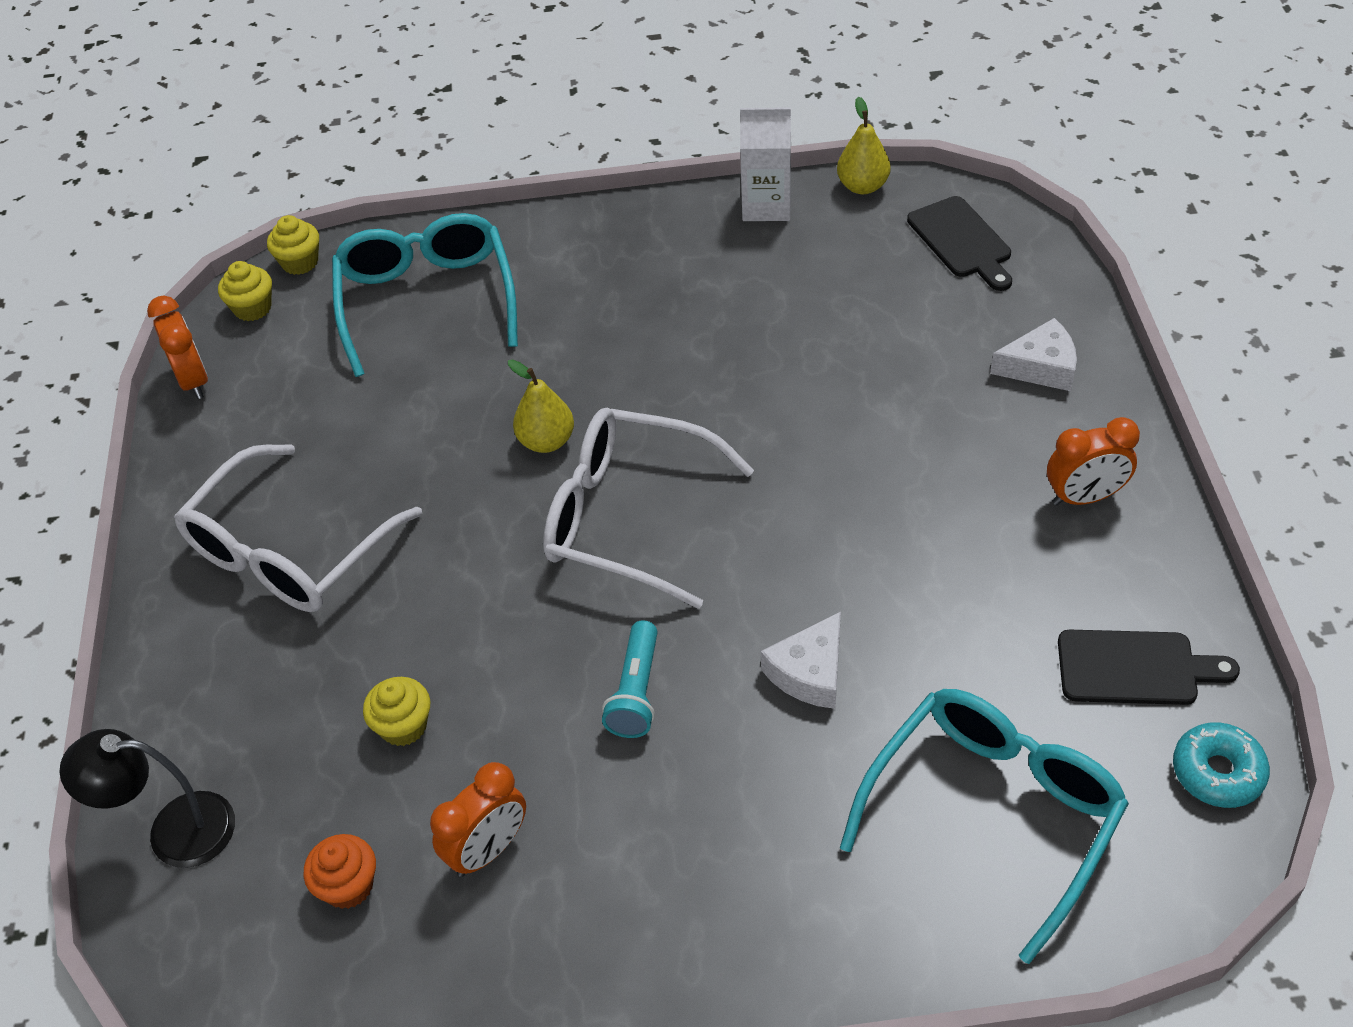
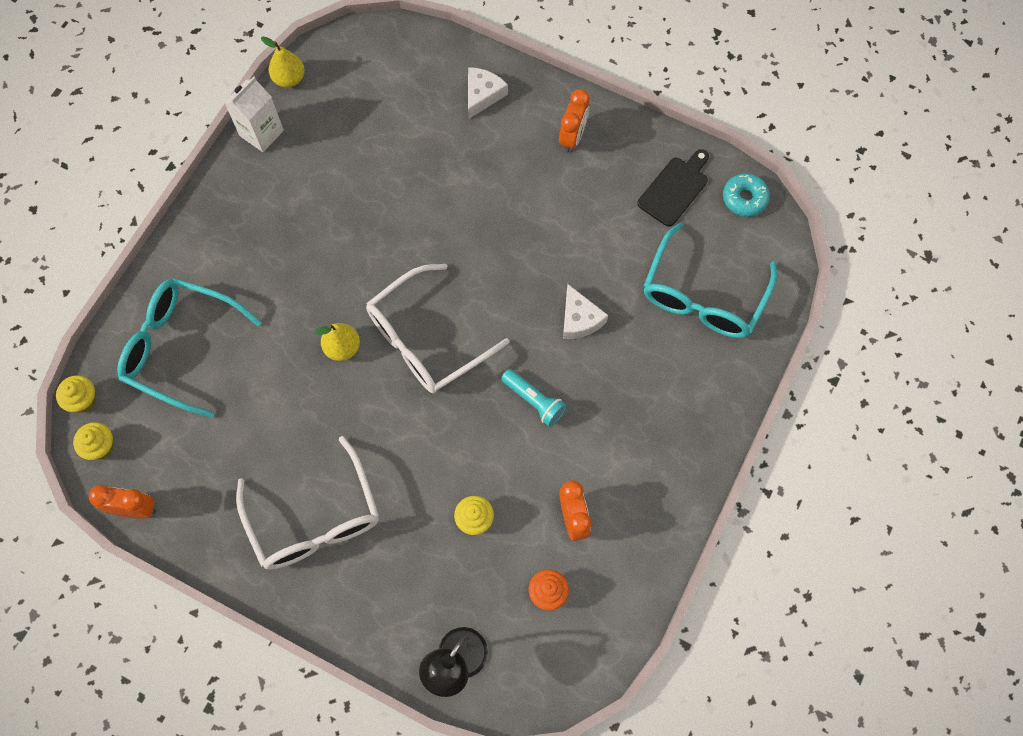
camera: 60 degrees left, 20 degrees up
(962, 241) = (371, 64): black cutting board -> none
(993, 813) = (703, 296): turquoise glasses -> turquoise glasses turned 135 degrees counterclockwise

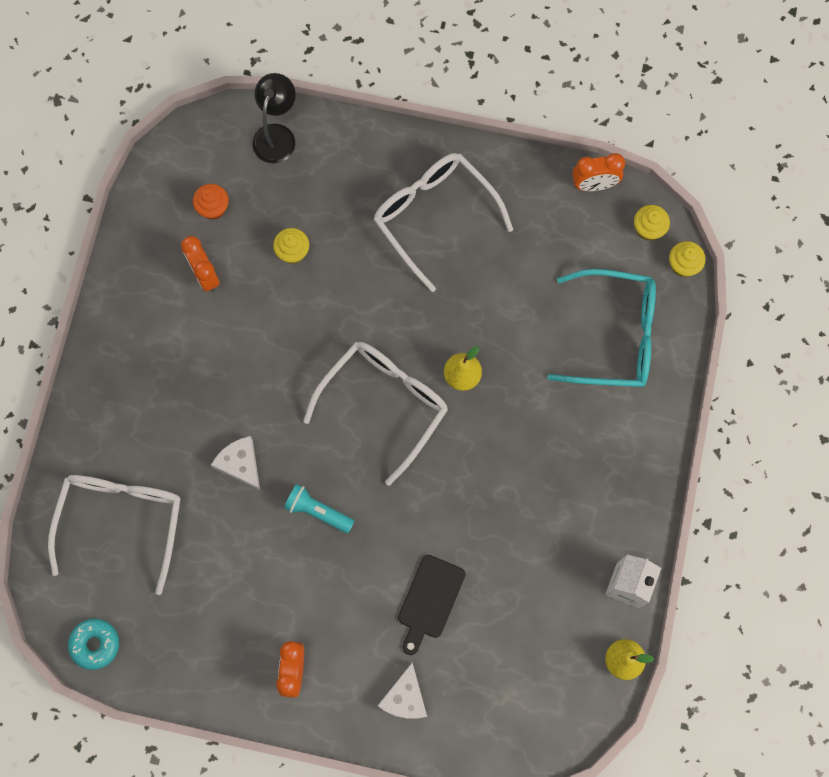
camera: 165 degrees right, 5 degrees up
(534, 401) = (265, 371): turquoise flashlight -> turquoise flashlight (317, 511)
(674, 189) = (171, 636): black cutting board -> black cutting board (430, 600)
(703, 296) = (122, 520): turquoise glasses -> white glasses

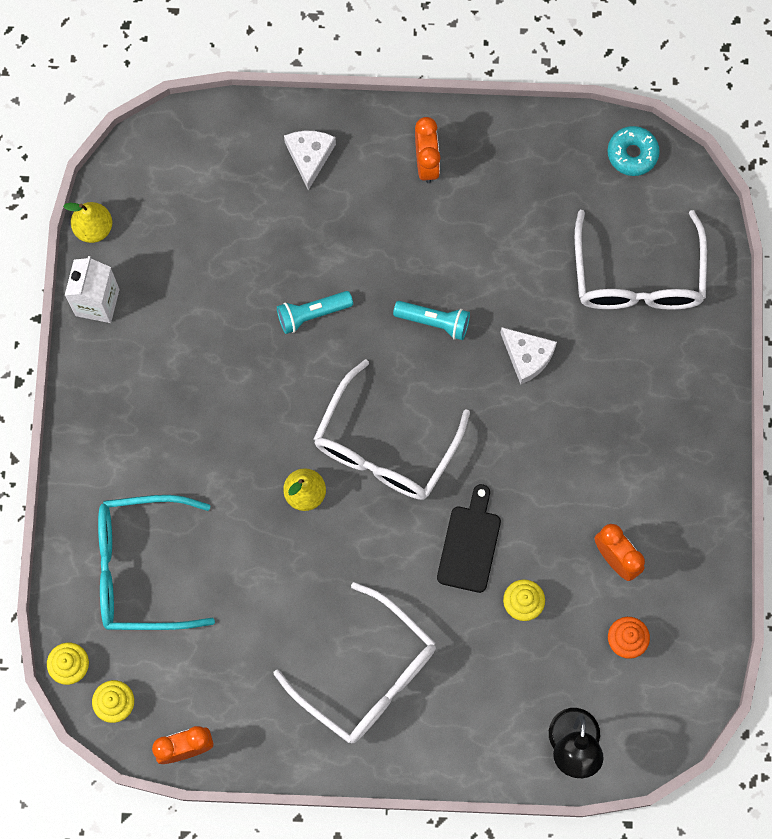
camera: 170 degrees right, 0 degrees up
(428, 538) = (312, 314): none -> turquoise flashlight
(430, 600) = (300, 252): black cutting board -> black cutting board (469, 544)

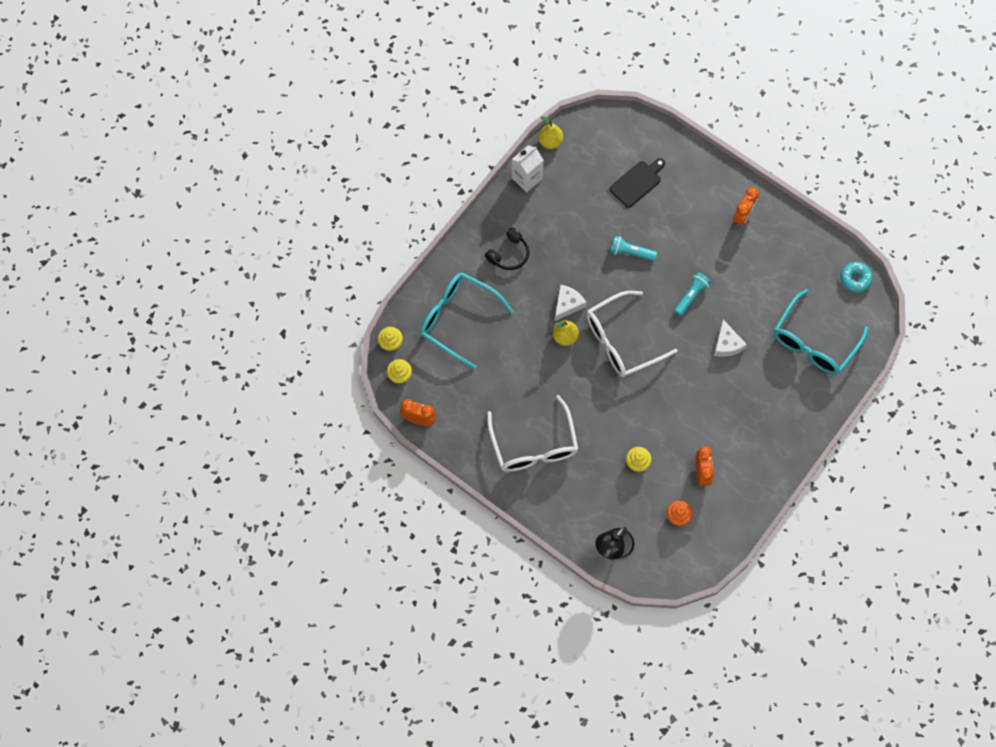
camera: 35 degrees right, 5 degrees down
(147, 427) = (509, 254): none -> black headphones
(309, 156) = (684, 175): white cheese -> white cheese (567, 304)
(434, 321) = (691, 296): turquoise flashlight -> turquoise flashlight turned 105 degrees counterclockwise
(469, 544) = (631, 416): black cutting board -> black cutting board (637, 182)
(638, 277) = (813, 342): white glasses -> turquoise glasses

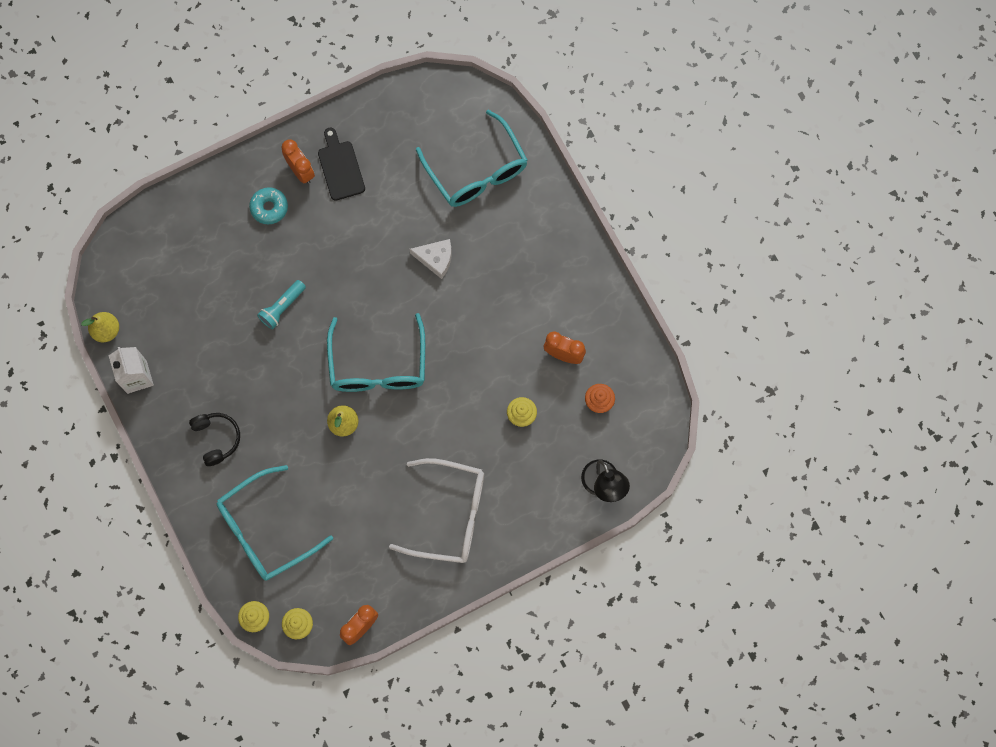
camera: 65 degrees left, 5 degrees up
(567, 304) = (307, 403): white cheese -> none
(621, 341) = (378, 366): white glasses -> turquoise glasses
(637, 182) = (204, 261): black cutting board -> black cutting board (340, 167)
(691, 296) = (364, 269): turquoise flashlight -> none
(855, 279) = (429, 95): turquoise donut -> turquoise donut (269, 208)

